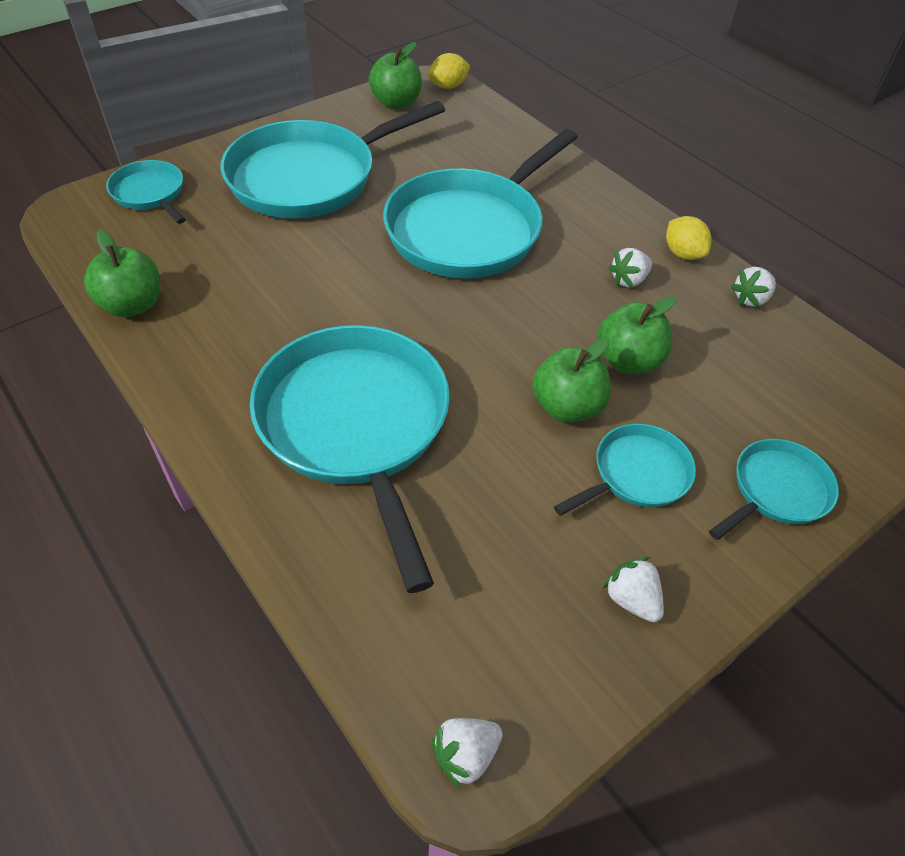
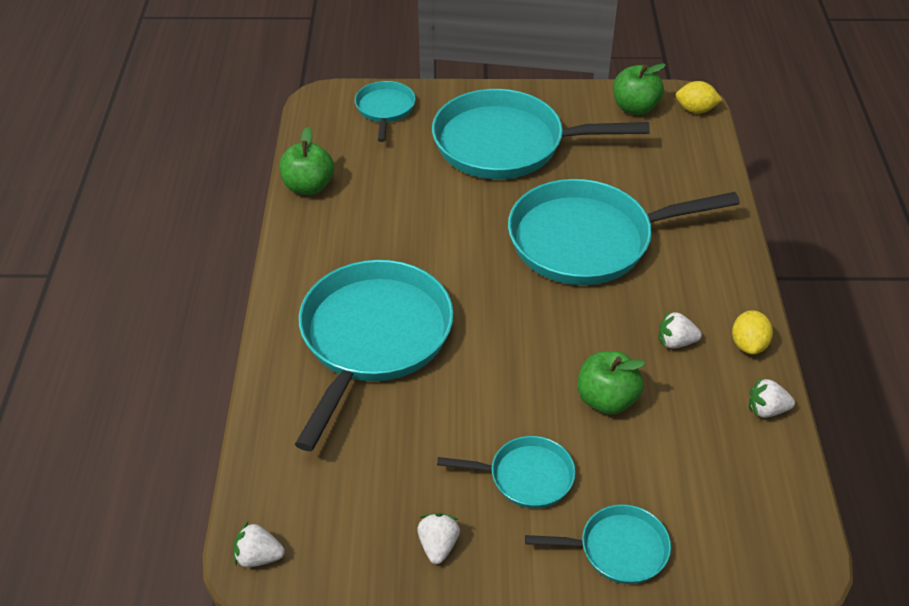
camera: 40 degrees right, 5 degrees down
(567, 407) = (525, 405): green apple -> none

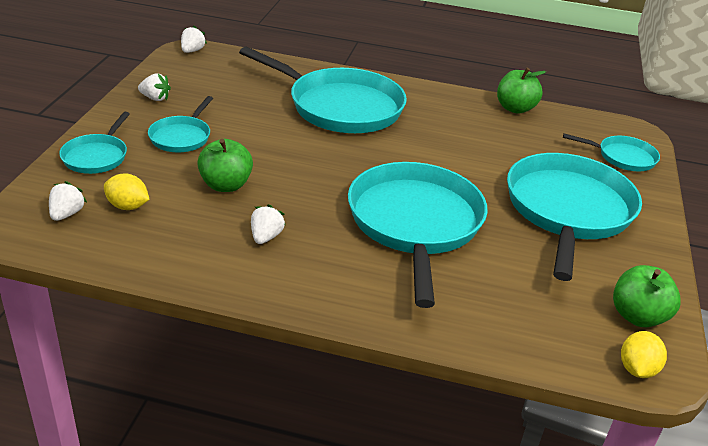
camera: 100 degrees right, 10 degrees down
(748, 345) = (239, 279): yellow lemon -> yellow lemon (127, 206)
(766, 410) = (160, 263): white strawberry -> white strawberry (67, 214)

